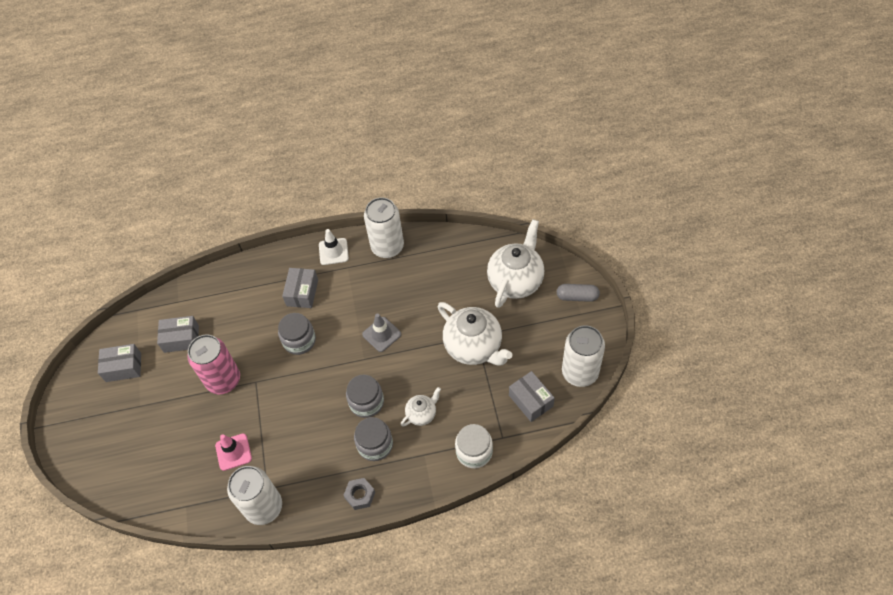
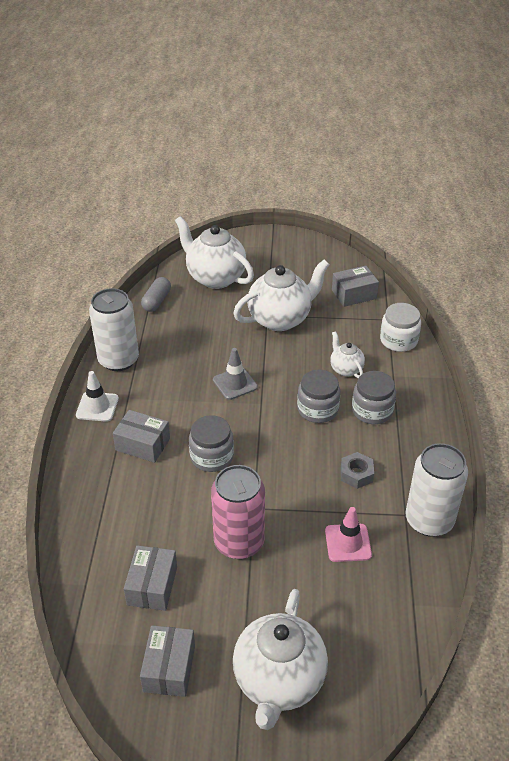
camera: 80 degrees left, 15 degrees down
(119, 431) = (278, 681): none -> white teapot
(360, 495) = (429, 432): grey nut -> grey nut (356, 474)
(577, 296) = (252, 245): grey capsule -> grey capsule (156, 301)
(580, 372) = (334, 260): white can -> none

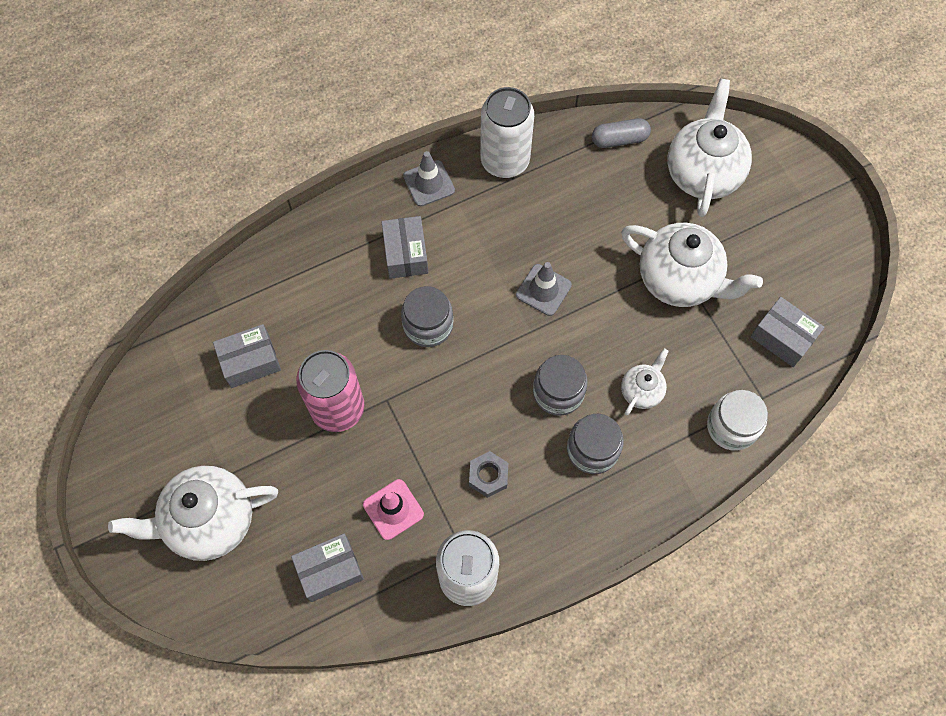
camera: 60 degrees right, 25 degrees up
(97, 407) = (429, 183): white traffic cone -> grey traffic cone
(169, 668) = (177, 424): grey box -> grey box (330, 570)

